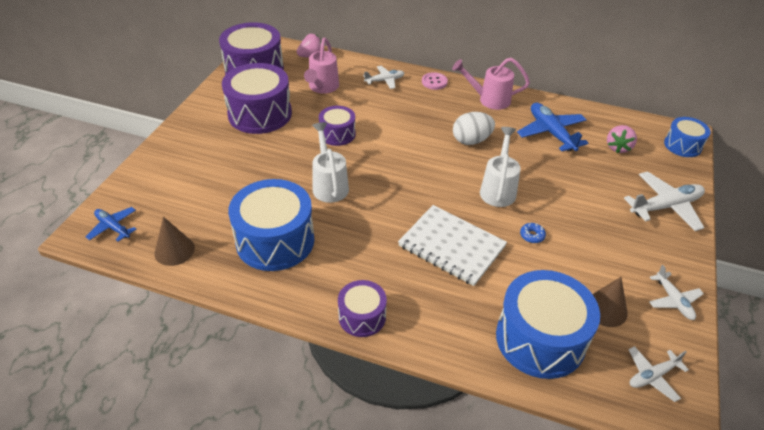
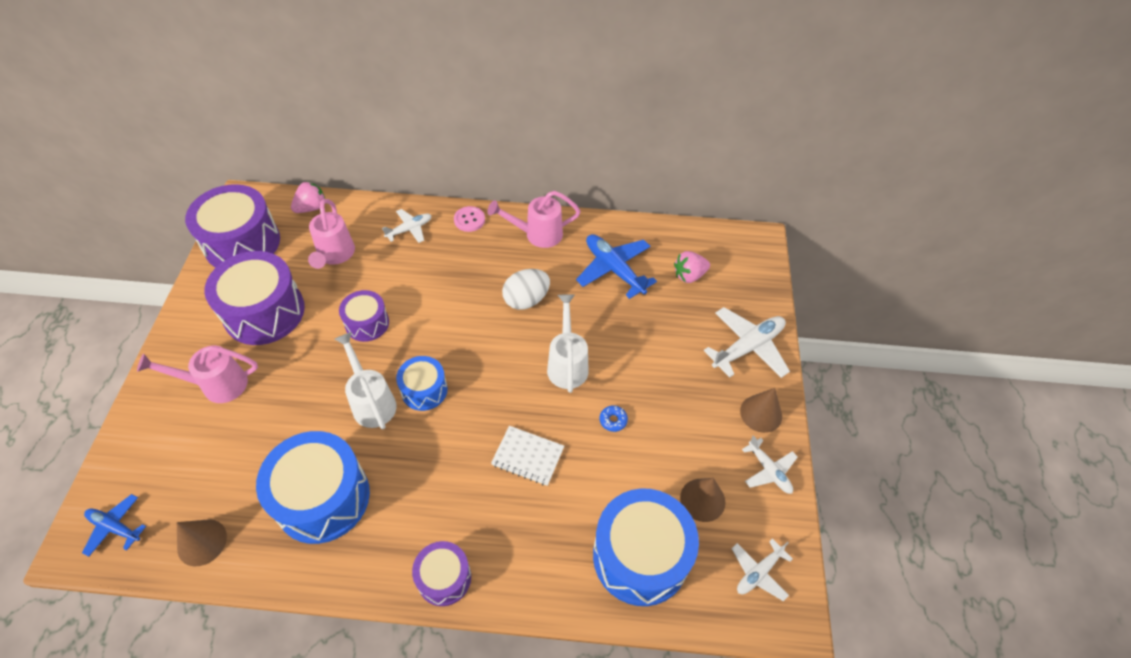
camera: 15 degrees left, 10 degrees up
(212, 152) = (216, 385): none -> pink watering can
(452, 246) = (528, 456): white notebook -> white notebook, size x0.61
(618, 147) = (689, 275): pink strawberry -> pink strawberry turned 60 degrees clockwise
(671, 256) = (761, 413): none -> brown cone
(682, 145) = (756, 258): blue drum -> blue drum (424, 390)

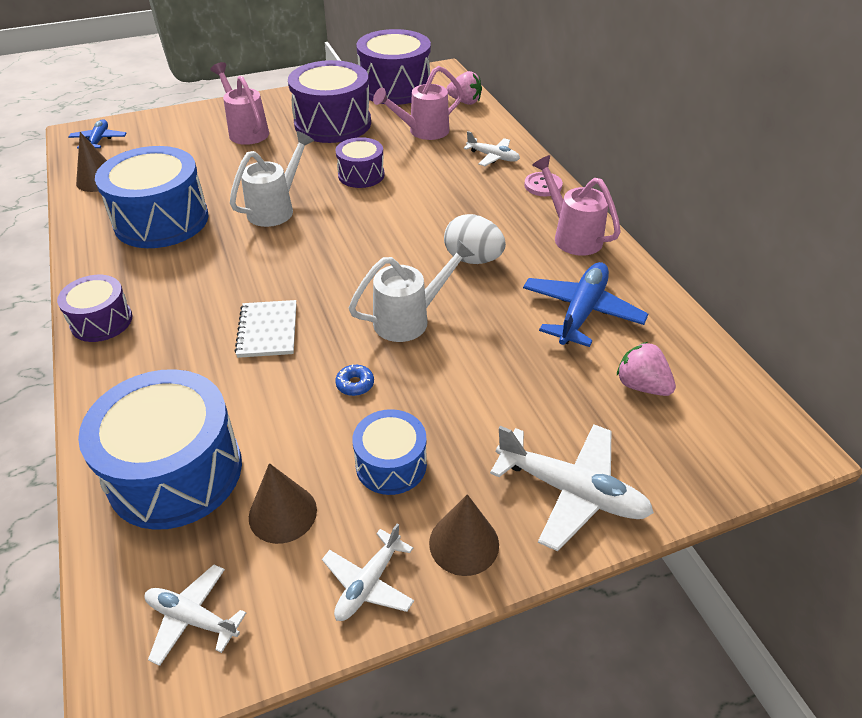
camera: 65 degrees right, 10 degrees down
(424, 390) = (308, 233): blue drum -> blue drum (391, 464)

